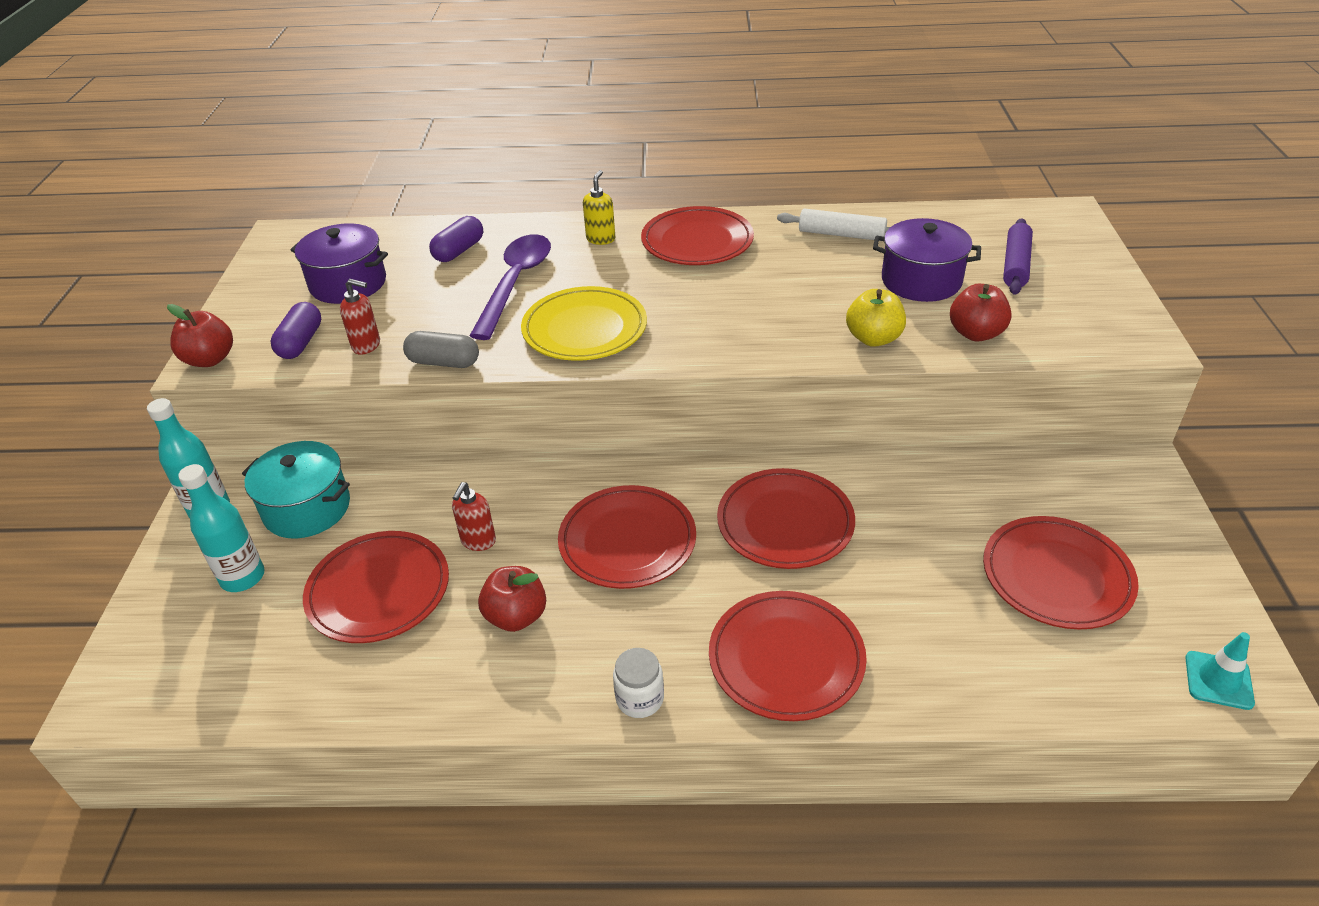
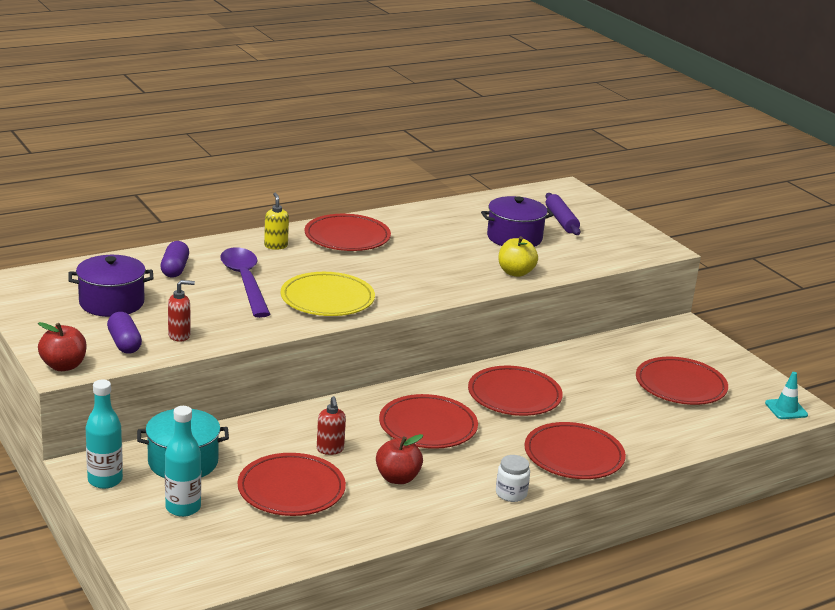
camera: 35 degrees left, 15 degrees down
(444, 362) = (250, 334): grey capsule -> none
(841, 234) = (440, 219): white rolling pin -> none
(976, 333) = (571, 260): red apple -> none

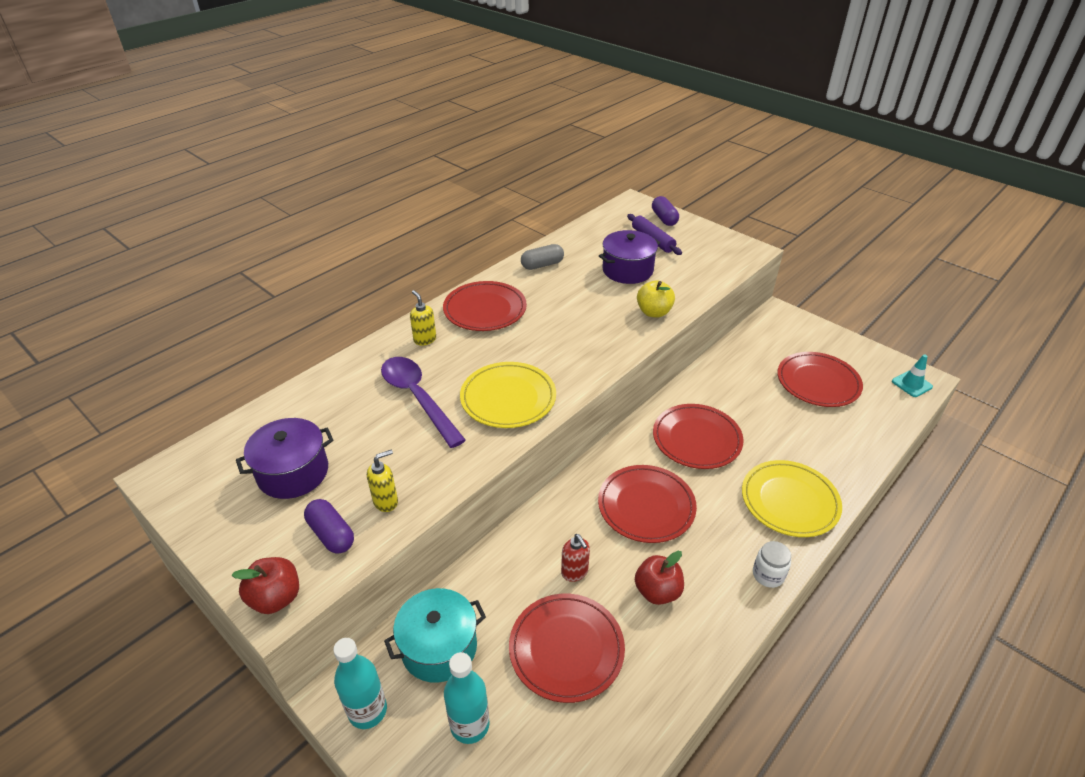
camera: 15 degrees left, 15 degrees up
(175, 269) = (340, 401): purple capsule -> purple capsule (664, 218)
(179, 336) = (386, 501): red soap dispenser -> yellow soap dispenser
(428, 217) = (542, 265): none -> grey capsule
(574, 456) = (789, 501): red plate -> yellow plate

